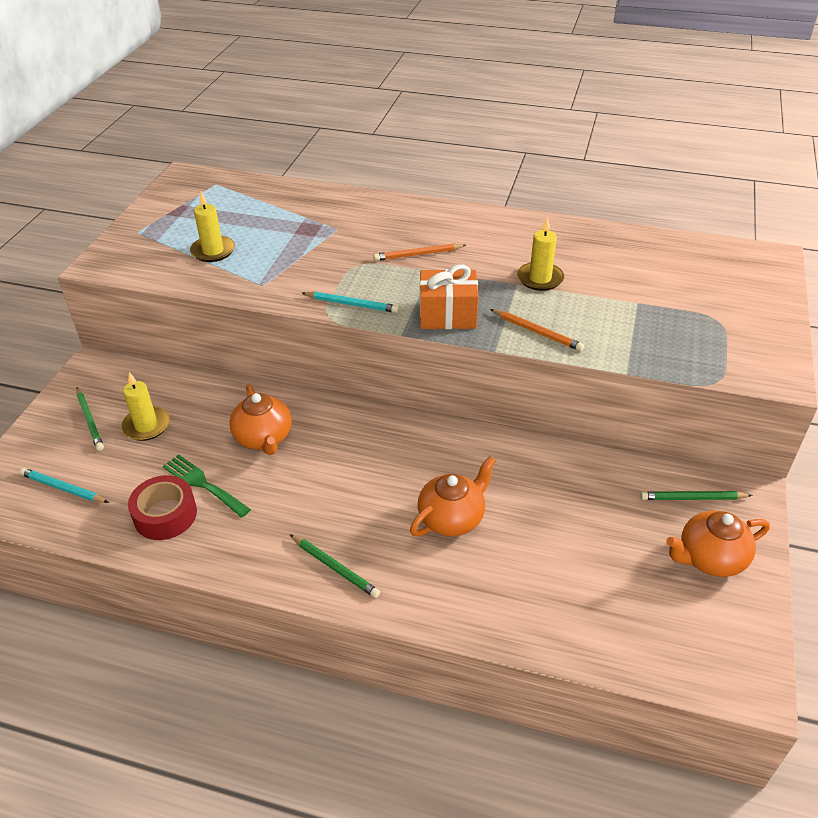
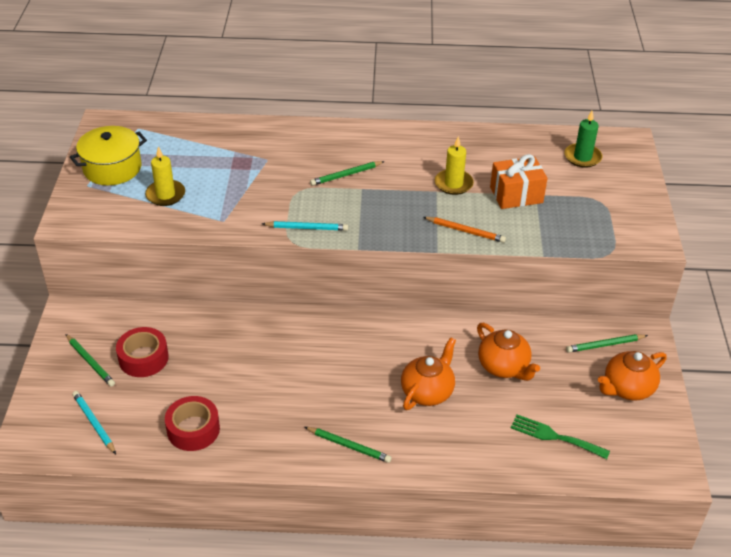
camera: 15 degrees left, 0 degrees up
(63, 488) = (94, 423): turquoise pencil -> turquoise pencil turned 45 degrees clockwise
(146, 426) = (143, 358): yellow candle -> red tape
(171, 219) = (112, 168): none -> yellow pot
(203, 484) = (214, 399): green fork -> green fork (554, 436)
(264, 438) = (250, 352): orange teapot -> orange teapot (504, 367)
(418, 254) = (346, 175): orange pencil -> green pencil
(448, 315) = (389, 226): orange gift -> orange gift (516, 195)
(707, 268) = (582, 157): none -> green candle

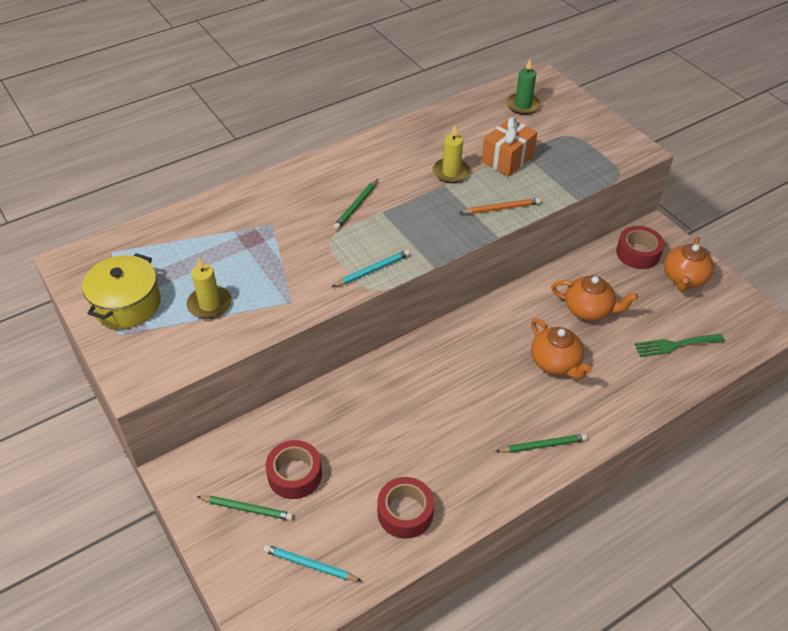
camera: 35 degrees left, 5 degrees up
(427, 392) = (555, 363): orange teapot -> orange teapot turned 150 degrees clockwise
(605, 345) = (638, 253): green pencil -> red tape

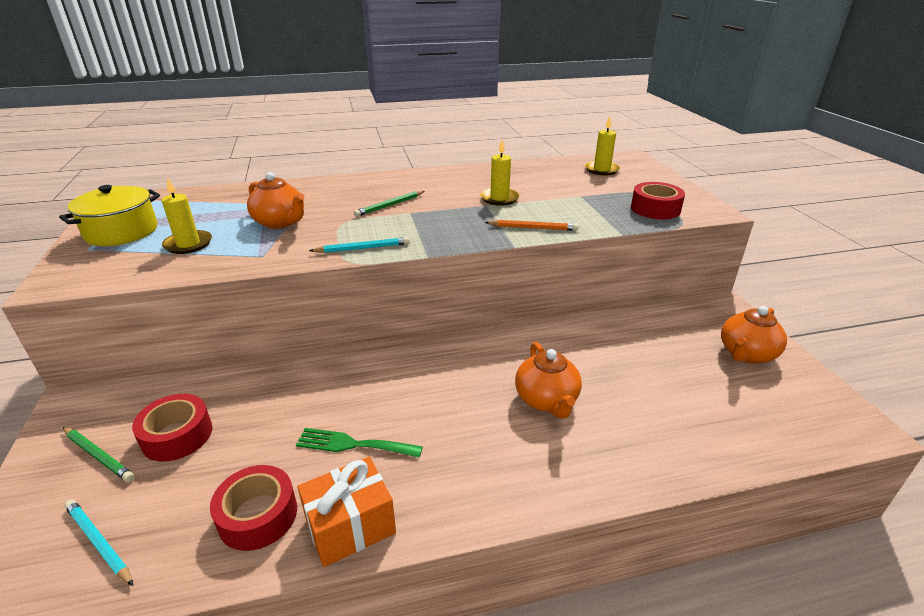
camera: 20 degrees right, 15 degrees down
(507, 159) = (563, 198): orange gift -> orange gift (350, 526)
(523, 105) = (601, 170): green candle -> yellow candle
(543, 445) = (482, 486): green pencil -> none
(588, 310) = (613, 358): orange teapot -> orange teapot (280, 222)
(638, 253) = (695, 321): red tape -> red tape (655, 209)
(675, 345) = (713, 417): green fork -> green fork (353, 444)

